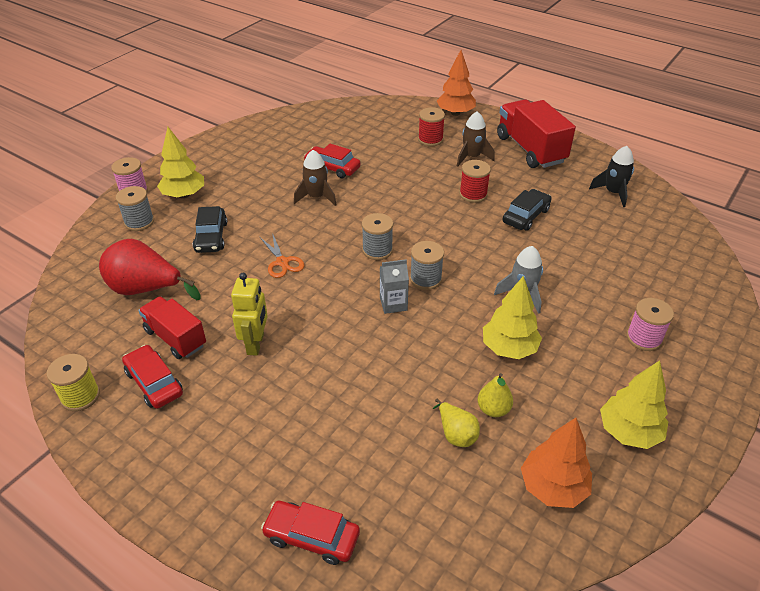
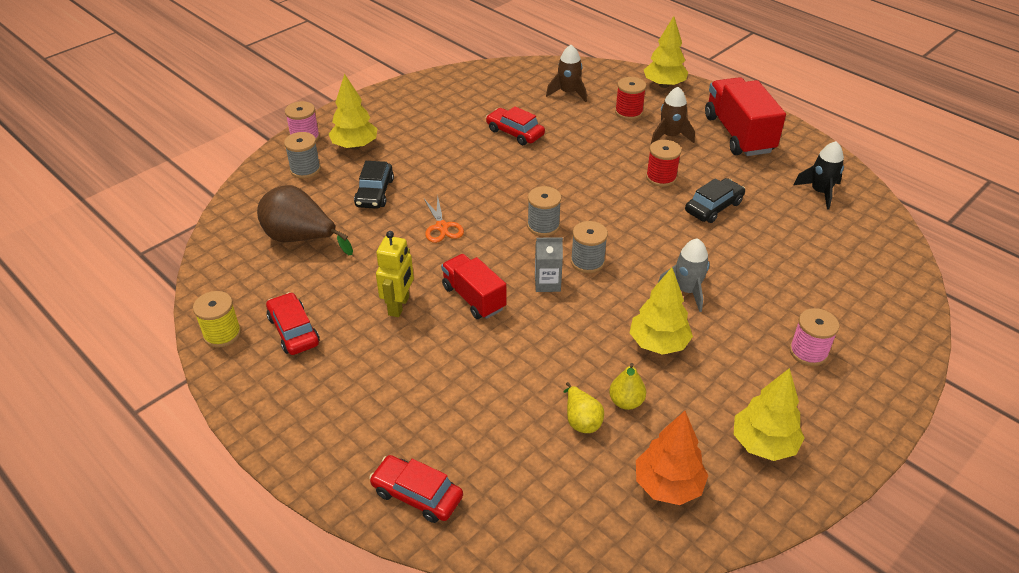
camera: 10 degrees right, 0 degrees up
(146, 289) = (301, 239): red pear -> brown pear
(175, 338) = (321, 290): red truck -> red truck (473, 298)
(316, 197) = (491, 162): brown rocket -> brown rocket (568, 93)
(455, 113) = (664, 85): orange tree -> yellow tree

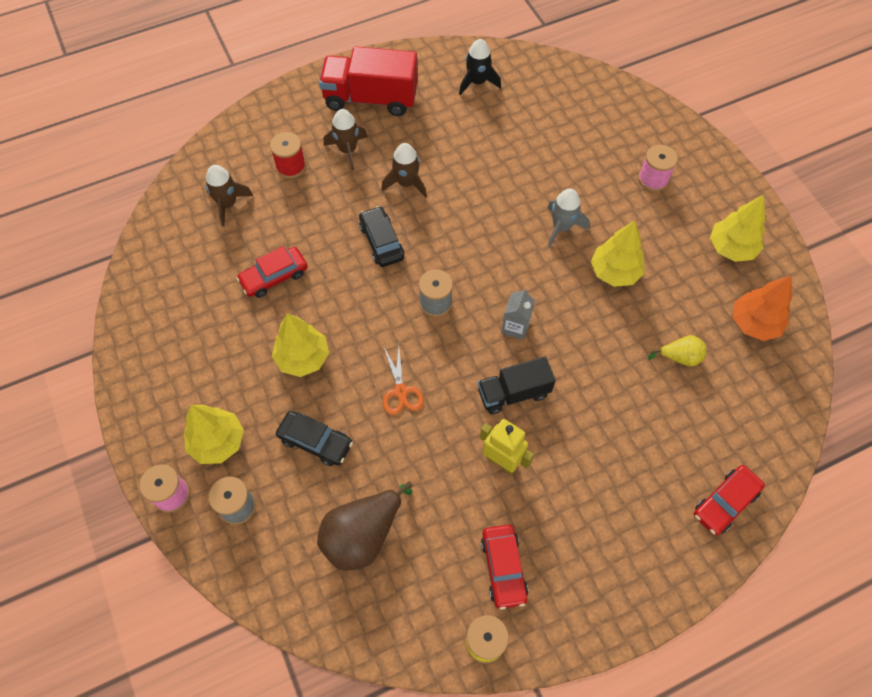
camera: 70 degrees left, 20 degrees up
(293, 330) = (503, 568): red car -> red car turned 90 degrees counterclockwise
(442, 227) = (401, 391): orange scissors -> orange scissors turned 75 degrees clockwise
(473, 298) = (513, 393): red truck -> black truck
(587, 262) = (499, 285): grey spool -> none
(626, 402) = (669, 319): yellow pear -> none
(661, 177) = (406, 183): red spool -> brown rocket
(664, 85) = (260, 119): yellow tree -> yellow tree (303, 358)
(713, 207) = (465, 163): black car -> black car (382, 241)

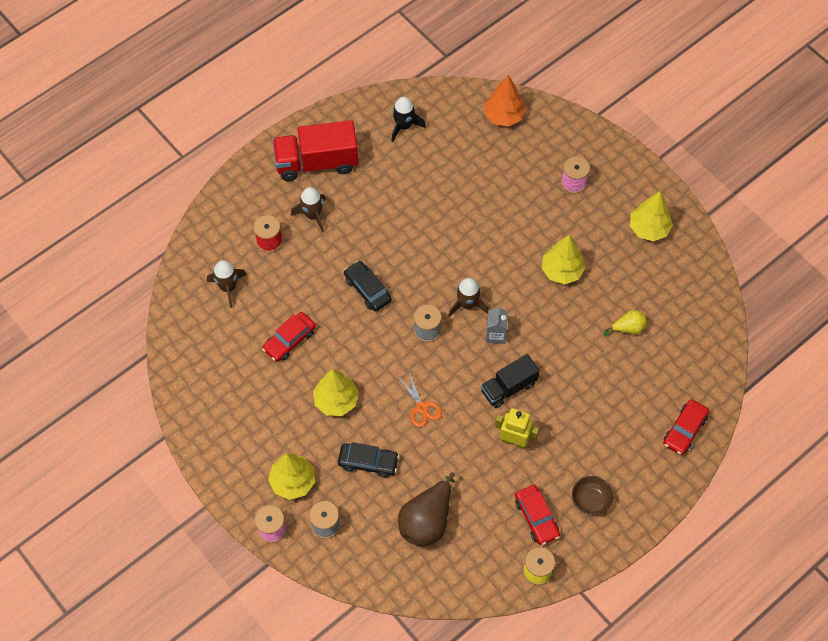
camera: 15 degrees left, 0 degrees up
(406, 183) = (372, 233): brown rocket -> brown rocket (467, 304)
(562, 227) = (510, 242): grey rocket -> none
(580, 563) = (590, 500): none -> brown bowl
(754, 323) = (679, 287): orange tree -> orange tree (504, 116)

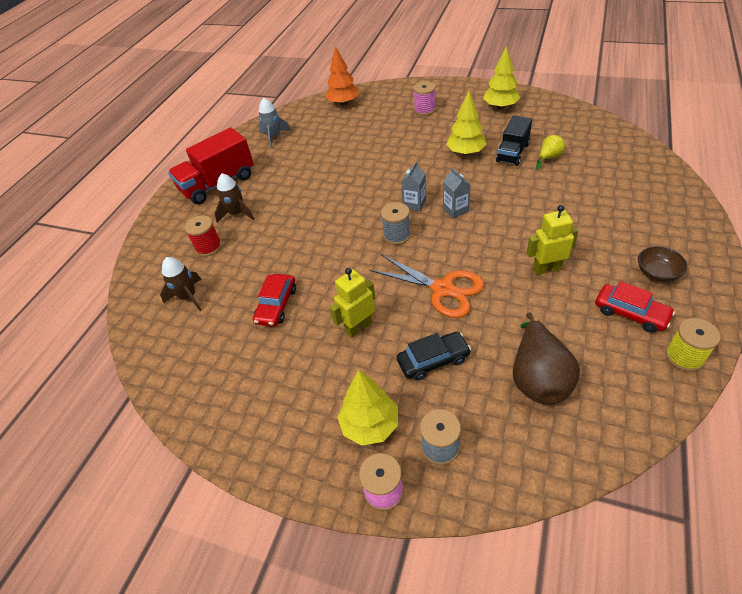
camera: 25 degrees left, 15 degrees down
(336, 400) = (358, 327): yellow tree -> yellow robot
(367, 289) = (322, 235): black car -> none
(404, 126) = (274, 137): black rocket -> grey rocket
(421, 407) = (443, 289): orange scissors -> orange scissors, size x1.72
(467, 304) = (414, 204): brown rocket -> grey carton
(508, 387) = (502, 236): black truck -> black truck (512, 153)
(684, 430) = (664, 190): red car -> none

